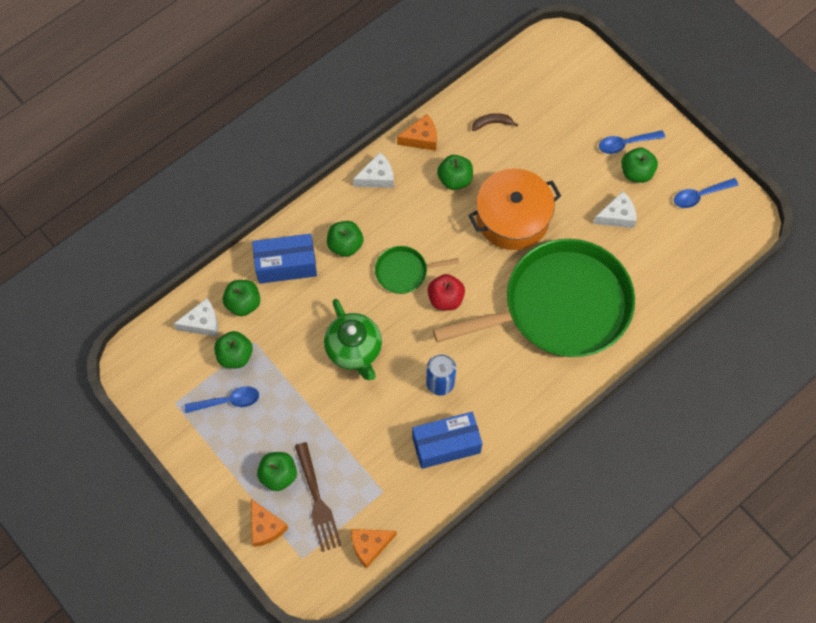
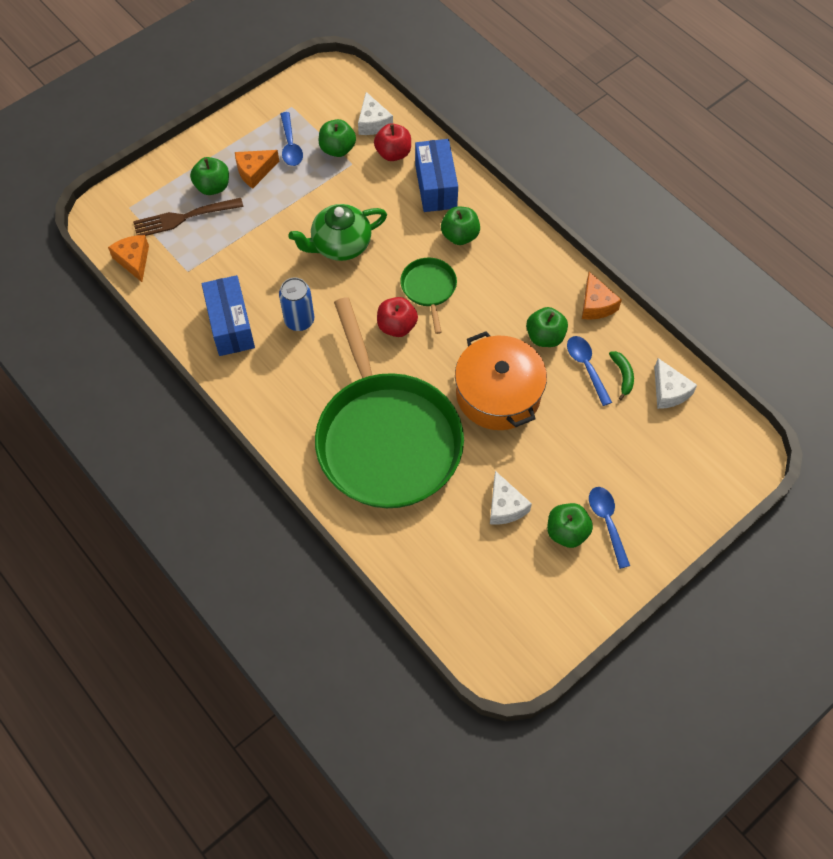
camera: 90 degrees right, 5 degrees down
(243, 303) = (393, 153): green apple -> red apple
(265, 527) = (163, 178): orange cheese -> orange cheese (254, 171)
(377, 177) = (543, 263): white cheese -> white cheese (669, 391)
(492, 123) = (622, 375): brown banana -> green banana
(700, 195) = (538, 606): blue spoon -> blue spoon (586, 367)

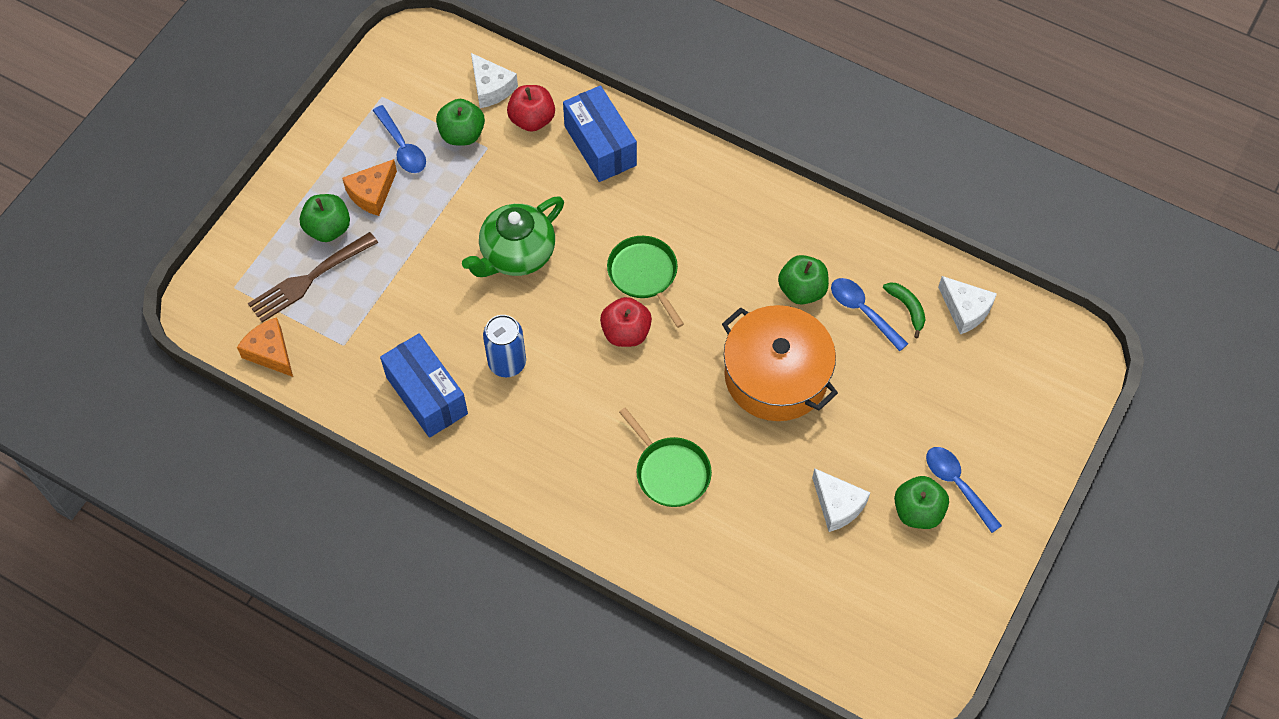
camera: 20 degrees left, 0 degrees up
(386, 438) = (670, 472): green pan -> green pan, size x0.41
(460, 236) = (654, 198): green apple -> none
(596, 304) = (844, 233): orange cheese -> none

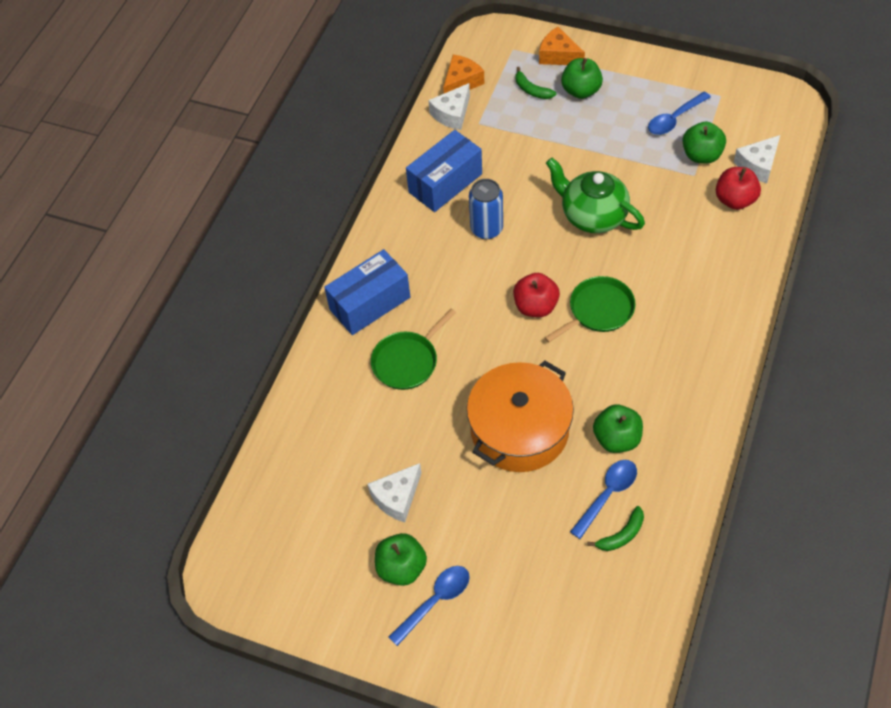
camera: 85 degrees right, 5 degrees down
(309, 279) = (532, 90): brown fork -> green banana
(372, 193) = (622, 110): orange cheese -> orange cheese (558, 55)
(600, 146) = (725, 254): blue box -> blue box (370, 303)
(965, 310) = (634, 590): white cheese -> white cheese (452, 114)

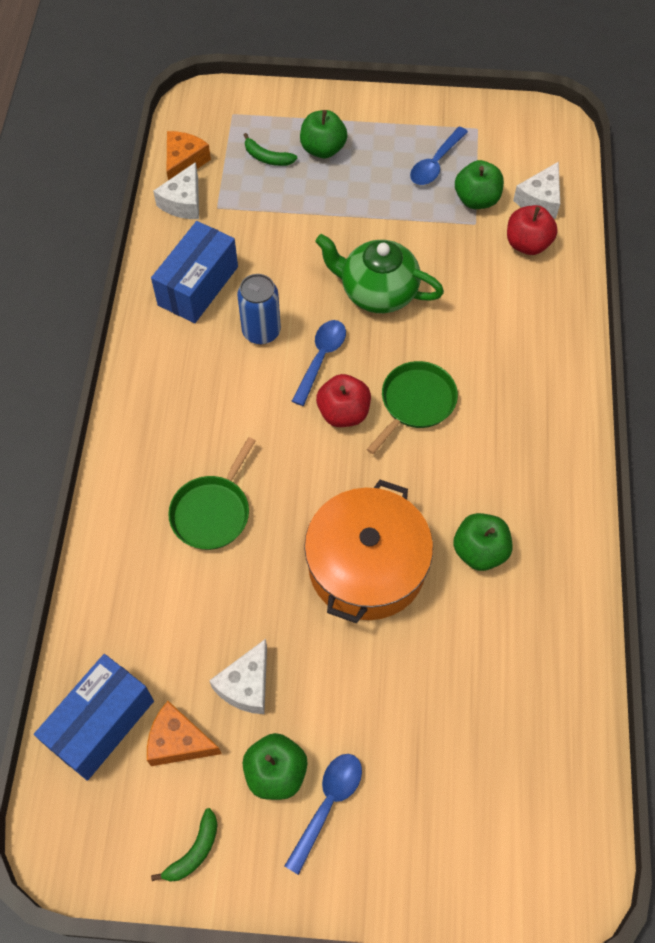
camera: 20 degrees left, 5 degrees up
(370, 303) = (148, 450): blue box -> blue box (101, 723)
(558, 55) = (286, 113): orange cheese -> orange cheese (178, 741)
(607, 495) = (488, 621): blue spoon -> blue spoon (321, 358)
(622, 535) = (518, 666): green banana -> green banana (194, 851)

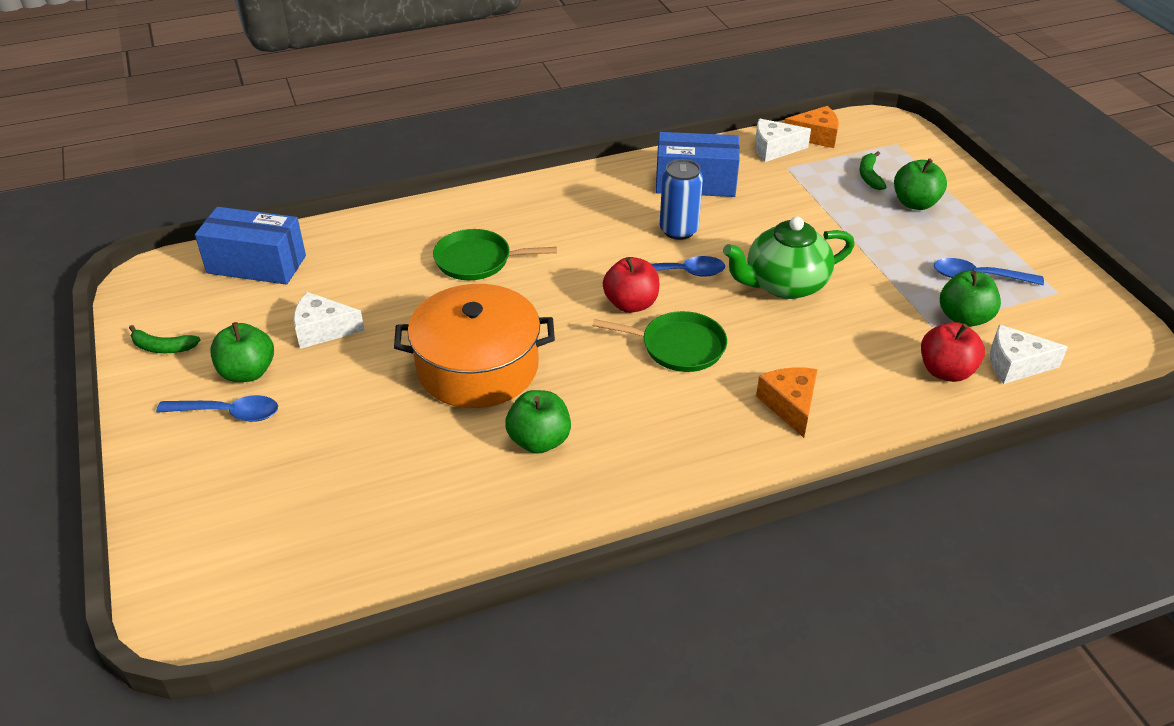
camera: 65 degrees right, 20 degrees down
(178, 741) = (256, 309): orange cheese -> orange cheese (790, 405)
(377, 292) = (784, 284): green teapot -> green teapot turned 105 degrees counterclockwise

